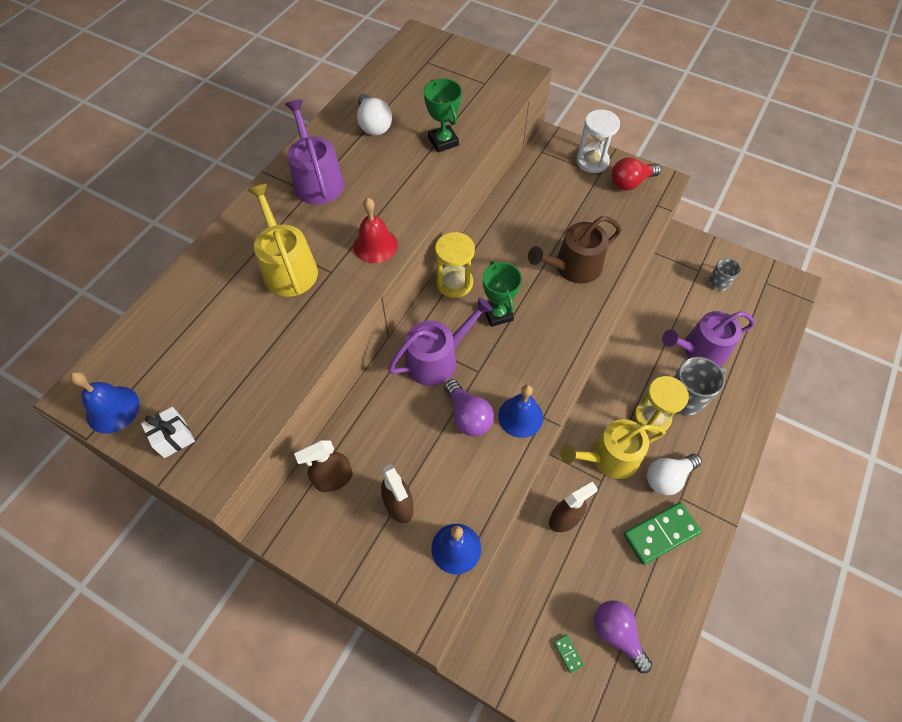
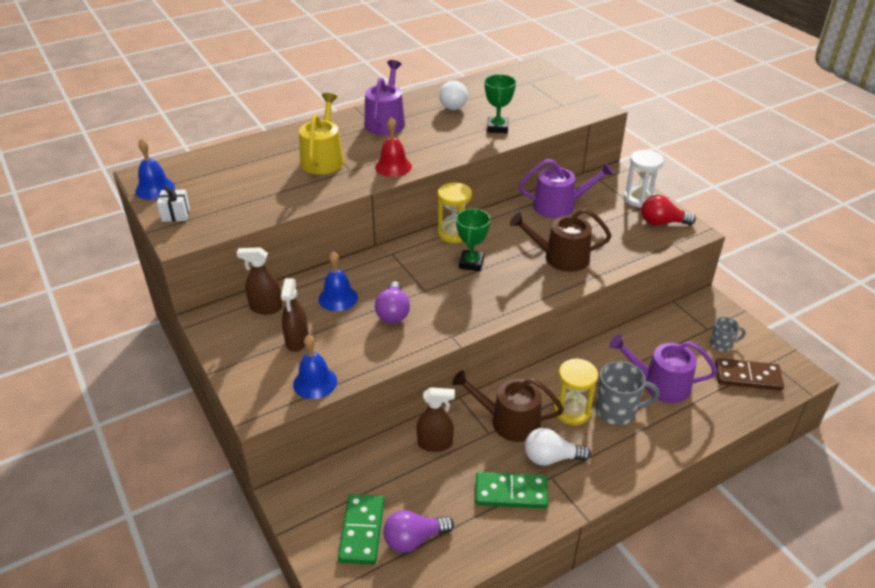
camera: 30 degrees right, 20 degrees down
(437, 359) = (400, 271): purple watering can -> purple watering can (559, 206)
(520, 416) = (433, 329): blue bell -> blue bell (338, 298)
(567, 653) = (361, 531): green domino -> green domino, size x2.39
(609, 457) = (509, 421): yellow watering can -> brown watering can
(617, 633) = (414, 539): purple light bulb -> purple light bulb turned 105 degrees counterclockwise
(758, 306) = (747, 376): none -> brown domino

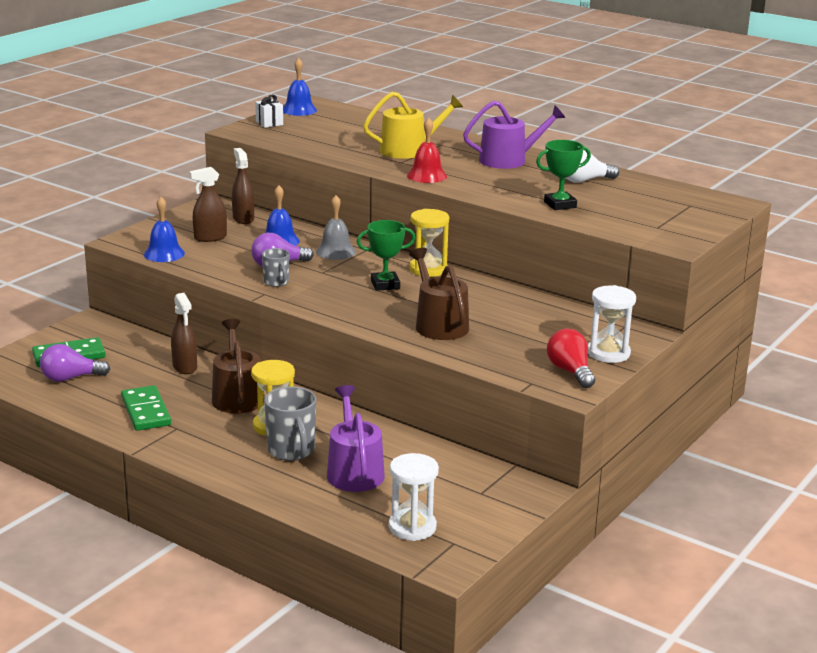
camera: 65 degrees right, 15 degrees down
(385, 271) = (335, 251): none -> grey bell
(414, 539) = (70, 378): purple light bulb -> purple light bulb turned 60 degrees counterclockwise
(551, 458) = (201, 424): white light bulb -> none
(559, 206) = (539, 312): purple watering can -> none
(721, 344) = (458, 505): grey mug -> grey mug (276, 282)
(747, 376) = (412, 527): brown domino -> white hourglass

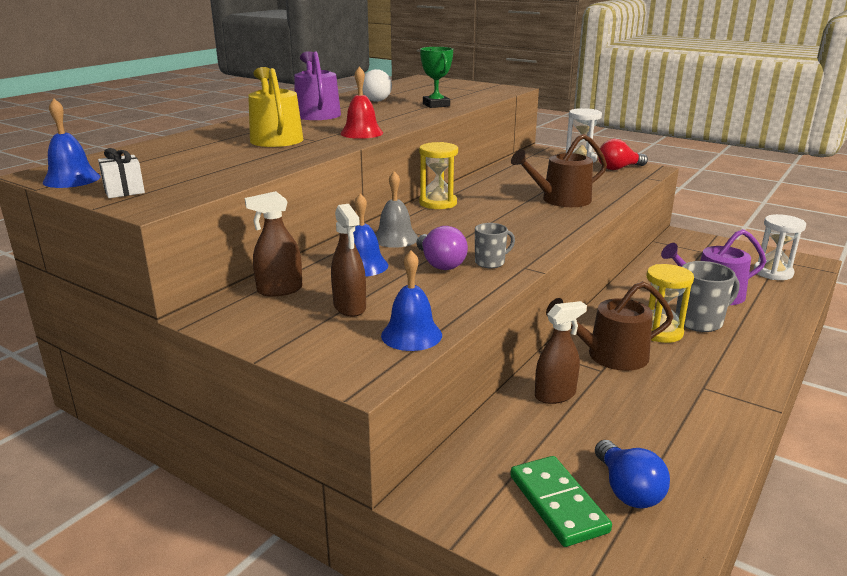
camera: 90 degrees left, 0 degrees up
(70, 378) = (627, 490): purple light bulb -> blue light bulb
(145, 411) = (680, 412): green domino -> none
(385, 285) = (480, 217): green trophy -> none

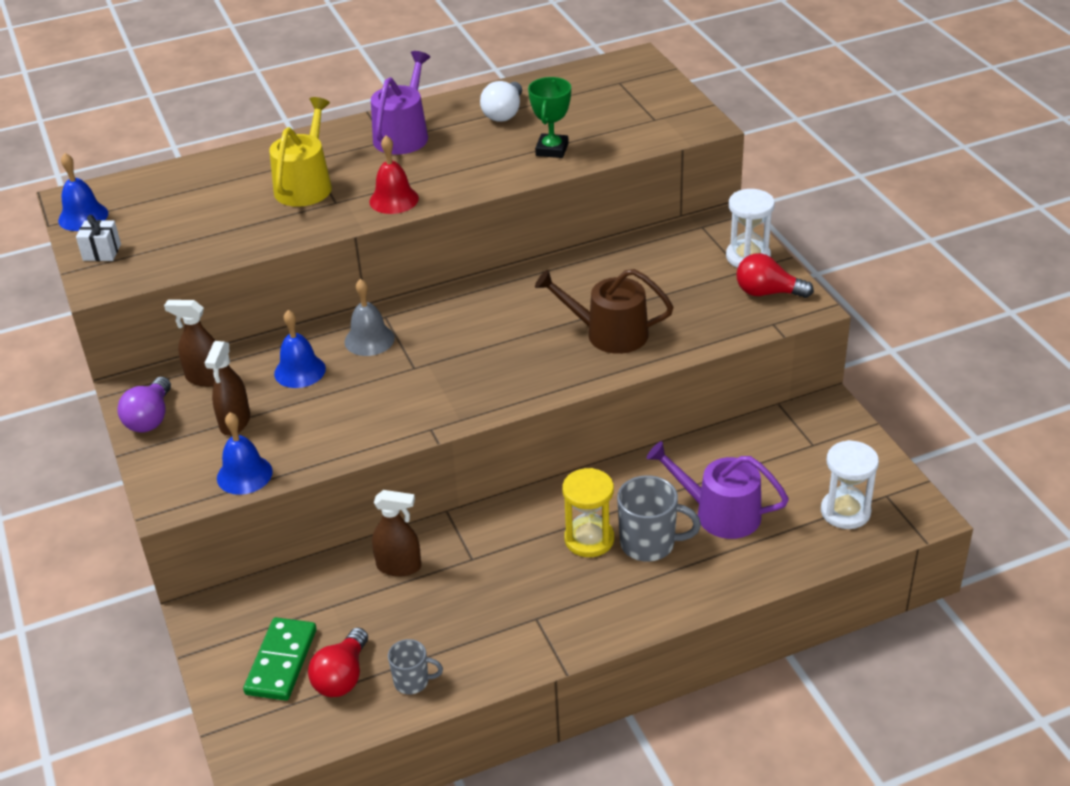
camera: 35 degrees right, 15 degrees up
(438, 203) = (475, 293): yellow hourglass -> none
(440, 264) = (365, 394): purple light bulb -> purple light bulb (150, 418)
(490, 262) = (409, 410): grey mug -> grey mug (412, 681)
(610, 355) = (502, 546): brown watering can -> none
(627, 490) = (342, 677): blue light bulb -> red light bulb

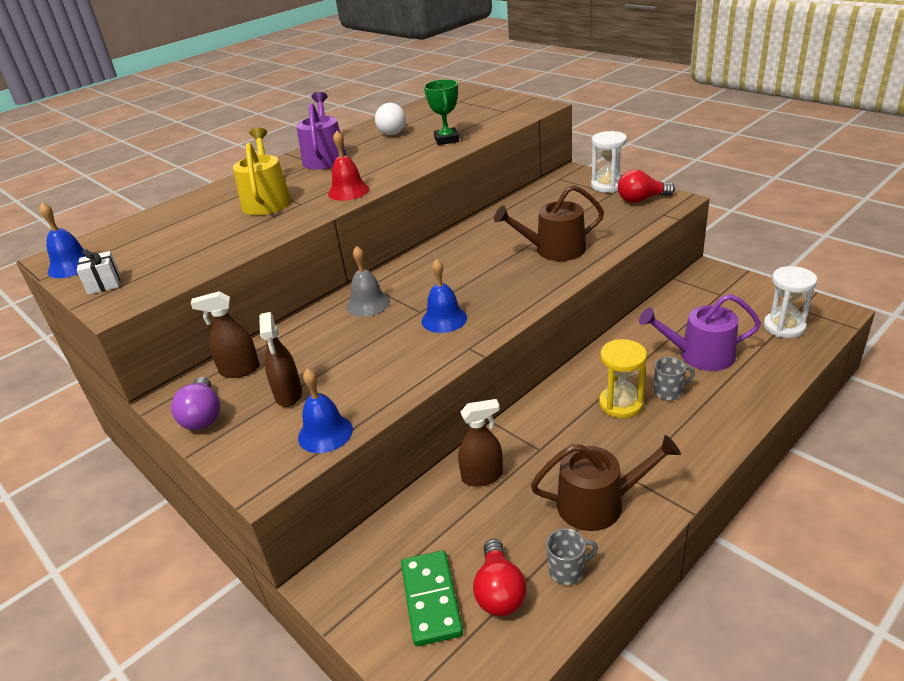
camera: 20 degrees left, 5 degrees down
(300, 371) = (323, 341): blue bell -> blue bell (444, 319)
(487, 632) = (599, 503): none -> brown watering can
(649, 544) = (668, 392): grey mug -> grey mug, size x0.59

